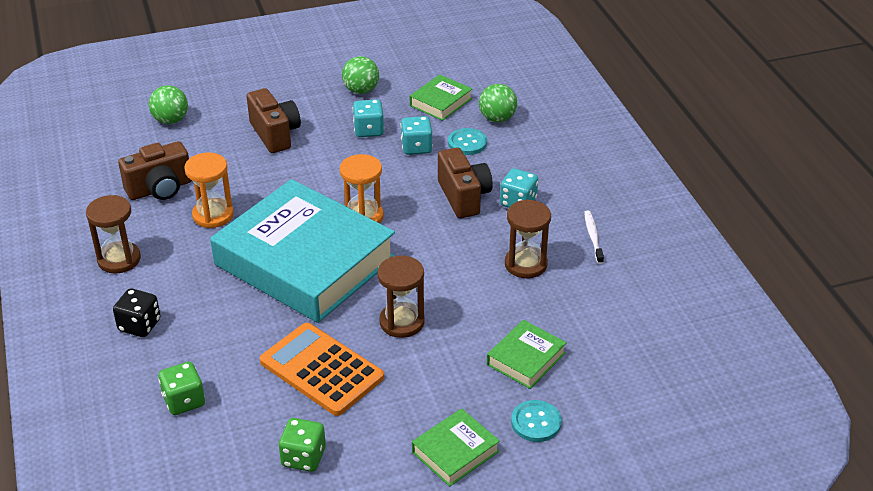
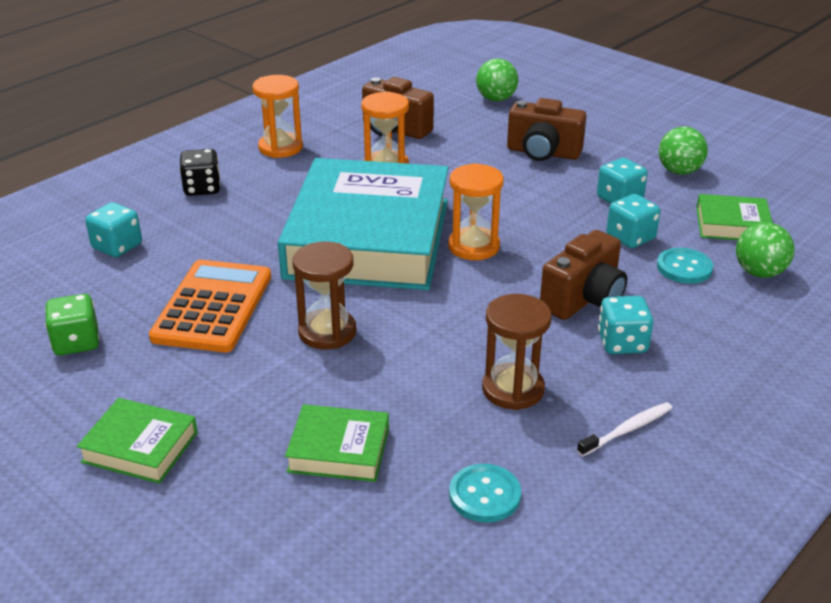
camera: 60 degrees right, 5 degrees down
(119, 259) = (280, 147): brown hourglass -> orange hourglass
(184, 401) = (117, 246): green dice -> turquoise dice
(275, 134) = (543, 153): brown camera -> brown camera turned 75 degrees clockwise
(536, 422) = (229, 499): turquoise button -> turquoise button (484, 495)

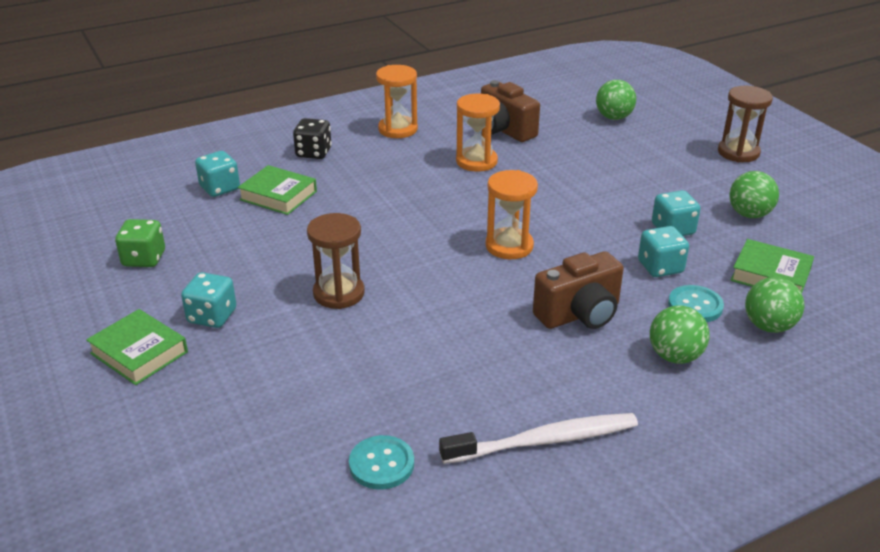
camera: 20 degrees right, 0 degrees up
(213, 307) = (262, 252): orange calculator -> none
(339, 450) = (286, 394): green book -> green book (278, 195)
(369, 238) = (423, 221): turquoise book -> none
(513, 389) = (464, 379): brown hourglass -> brown hourglass (738, 152)
(543, 153) = (626, 174): brown camera -> none
(622, 343) = (590, 362): turquoise dice -> turquoise dice (212, 316)
(627, 430) = (543, 441): white toothbrush -> white toothbrush, size x1.76
(695, 319) = (675, 356): none -> green ball

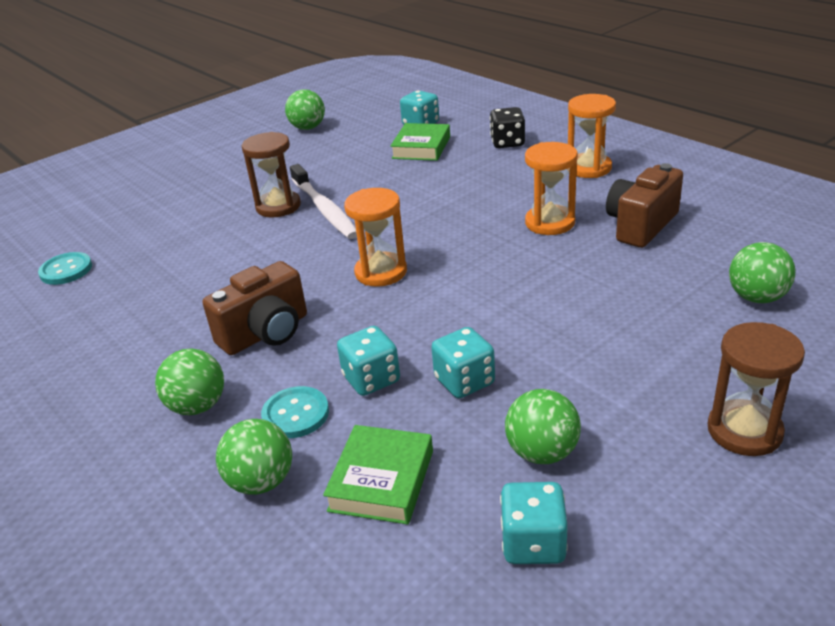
camera: 80 degrees right, 0 degrees up
(139, 353) = (195, 157): green book -> none
(144, 259) = (308, 128): green dice -> green ball
(212, 316) = (240, 168): turquoise dice -> turquoise dice (533, 543)
(543, 441) = (78, 339): white toothbrush -> white toothbrush (324, 209)
(579, 314) = (266, 333): brown camera -> brown camera turned 90 degrees counterclockwise

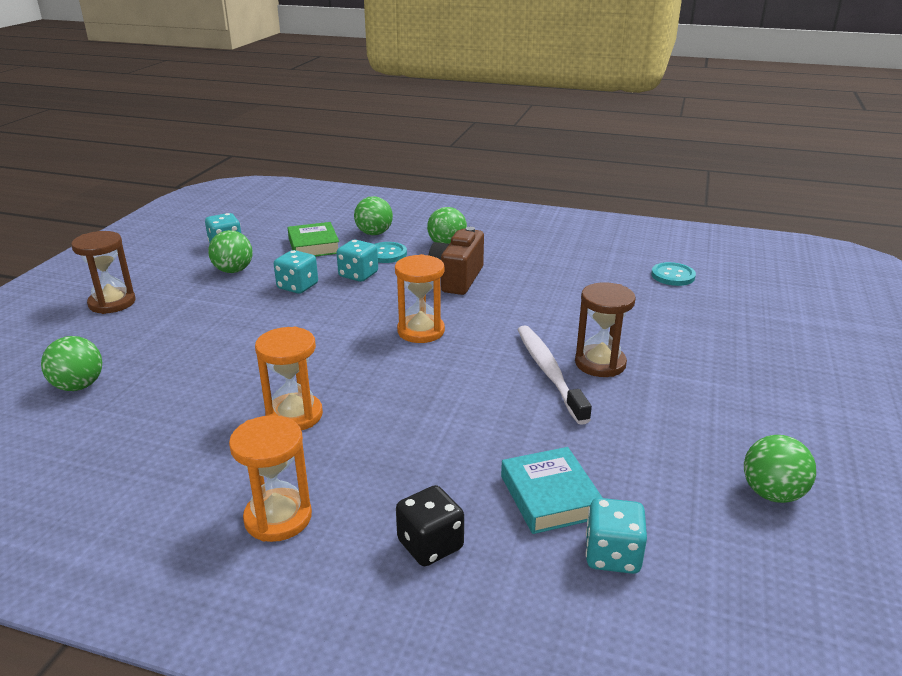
camera: 145 degrees right, 5 degrees down
(324, 209) = (549, 372): white toothbrush -> white toothbrush turned 45 degrees clockwise
(421, 147) = (550, 496): green book -> turquoise book
(641, 225) = (191, 436): brown camera -> none

